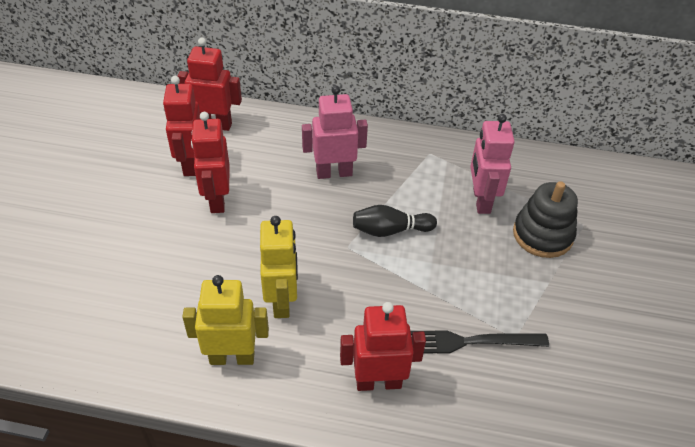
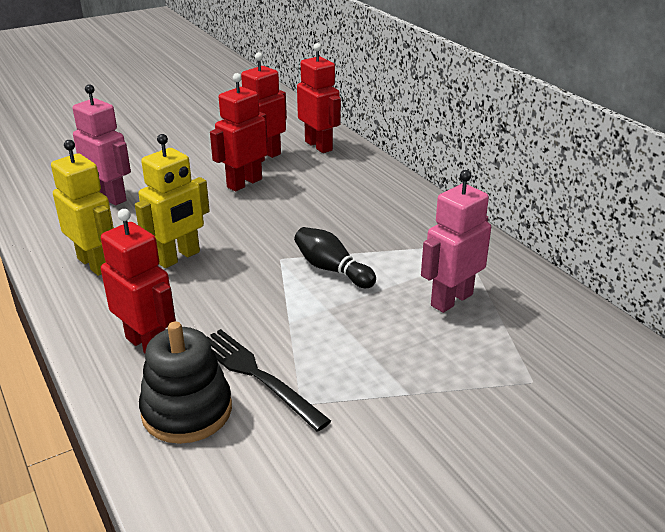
camera: 50 degrees right, 15 degrees down
(334, 173) = (354, 213): pink robot -> pink robot (110, 197)
(542, 235) = (469, 359): black stacking toy -> black stacking toy (187, 411)

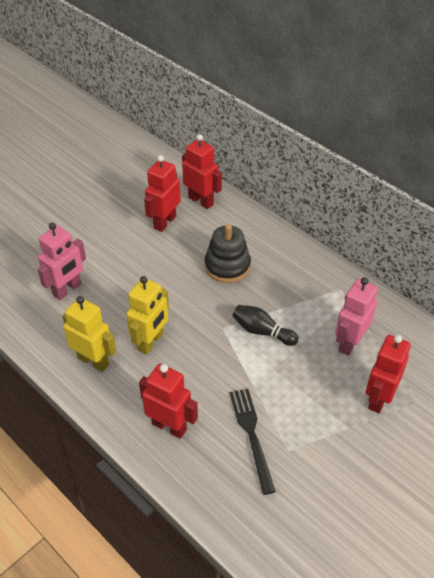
camera: 15 degrees left, 15 degrees up
(110, 197) = (67, 289): pink robot -> pink robot turned 105 degrees clockwise
(187, 411) = (221, 473): black stacking toy -> black stacking toy (227, 266)
(244, 183) = (162, 254): red robot -> red robot (378, 398)
(257, 375) = (251, 435): black fork -> black fork turned 45 degrees clockwise

